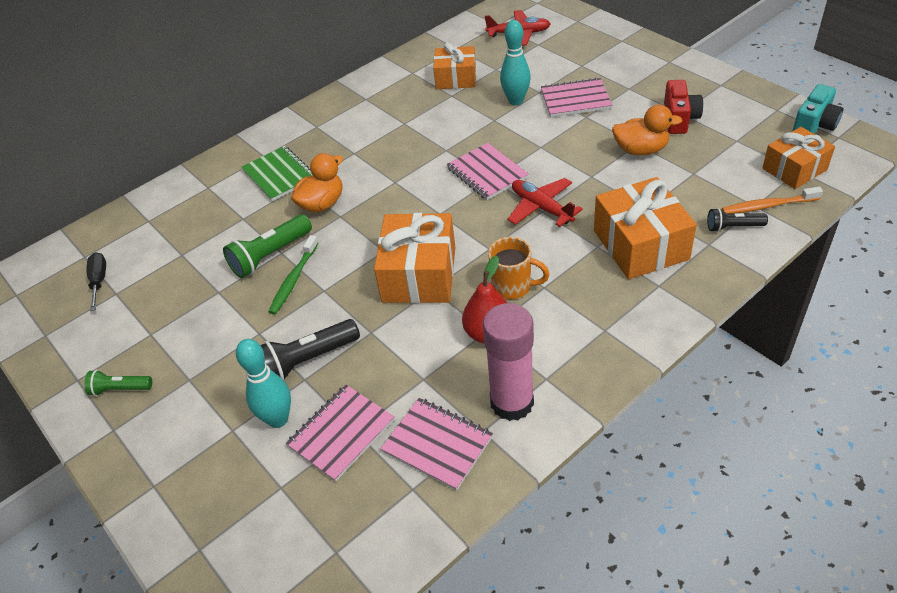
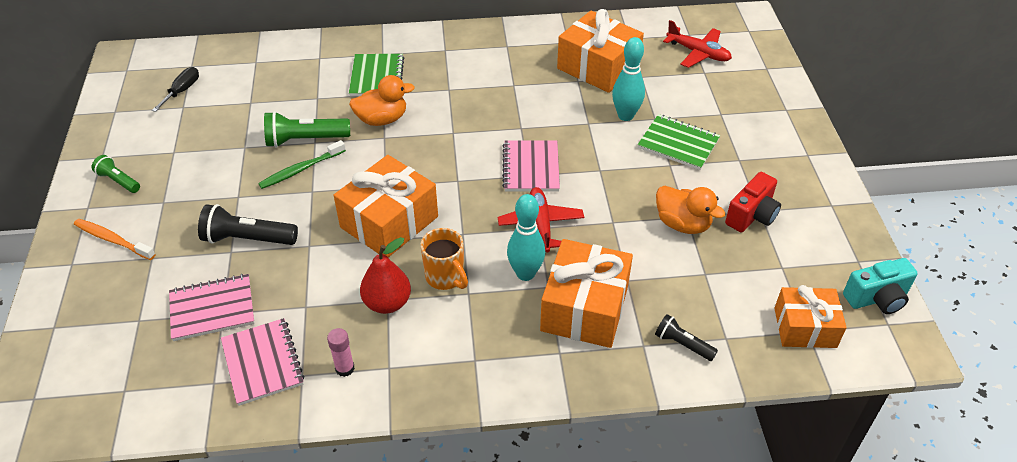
camera: 30 degrees right, 0 degrees up
(278, 419) = (185, 270): turquoise bowling pin -> turquoise bowling pin (525, 273)
(456, 78) = (598, 67): orange gift -> orange gift, size x1.52
(512, 402) = (345, 368): pink glue stick -> pink glue stick, size x0.45
(575, 100) = (678, 143): pink notebook -> green notebook
(768, 206) = (737, 345): orange toothbrush -> orange toothbrush (113, 240)

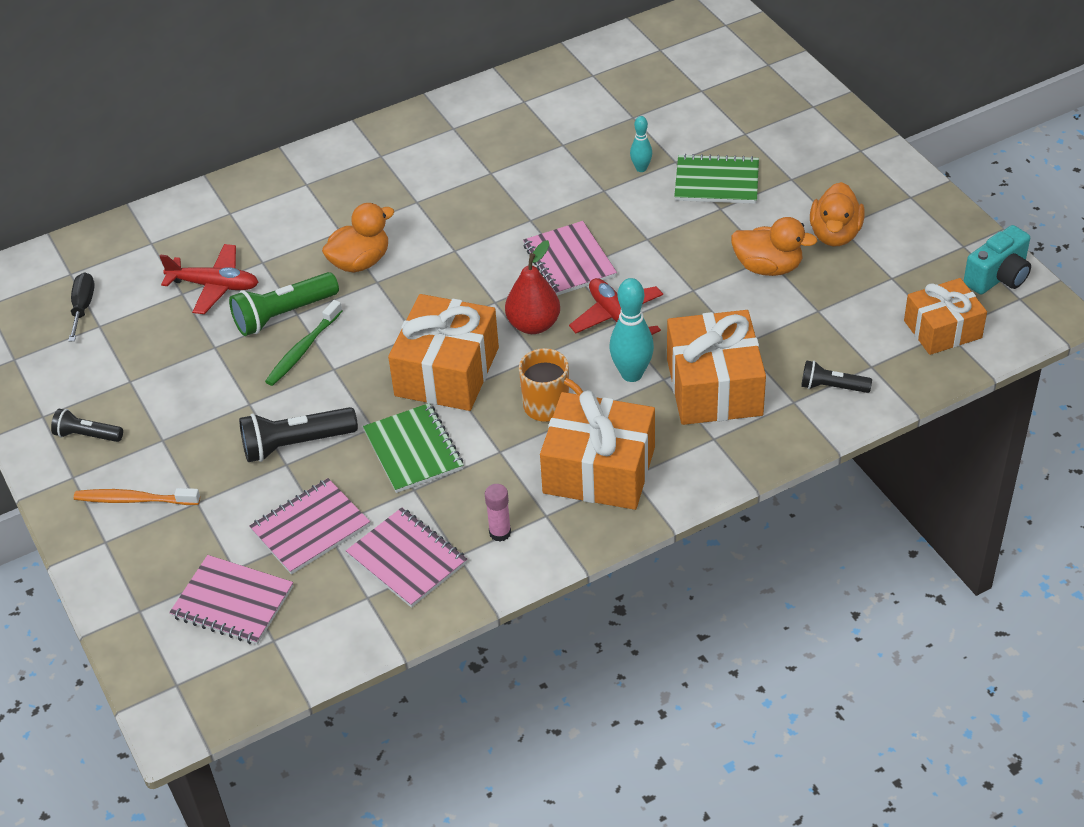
camera: 20 degrees left, 0 degrees up
(118, 181) = (87, 435): green flashlight -> black flashlight
(118, 347) = (232, 602): none -> pink notebook
(377, 77) = (319, 214): green notebook -> green notebook (413, 450)
(387, 303) = (502, 454): red pear -> red pear (533, 325)
(598, 67) = (577, 121): orange gift -> orange gift (599, 470)
(625, 116) = (641, 168): turquoise bowling pin -> turquoise bowling pin, size x0.57
(698, 53) = (682, 69): red plane -> red plane (214, 286)
(752, 215) = (835, 234): red camera -> orange duck

